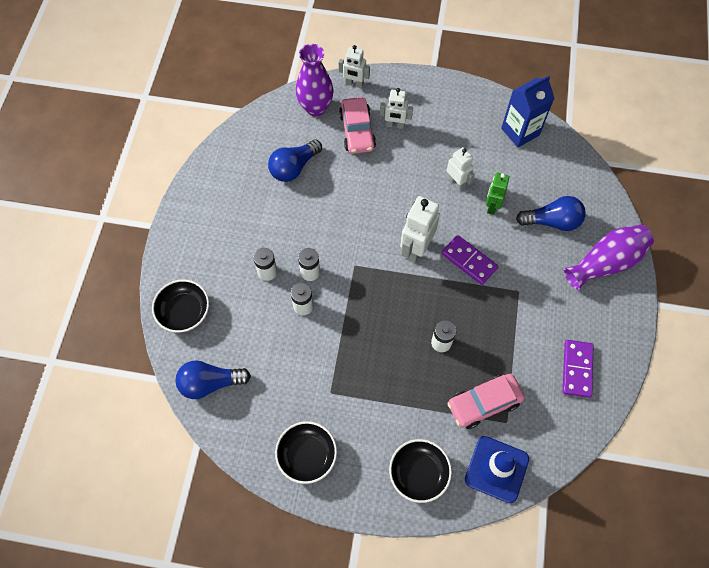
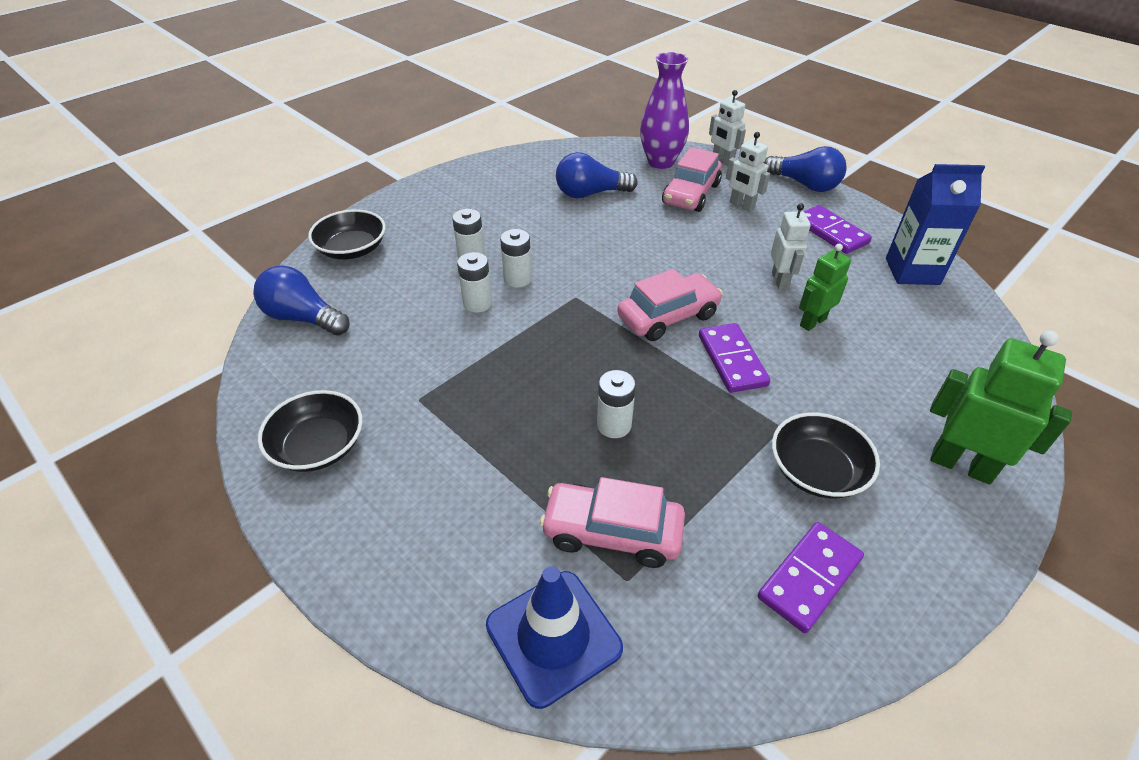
camera: 35 degrees right, 20 degrees down
(415, 249) = (668, 316): white robot -> pink car
(418, 473) = (432, 561): black bowl -> black bowl (817, 471)
(460, 121) = (831, 232): none -> purple domino
(552, 221) = (897, 376): blue light bulb -> blue light bulb (804, 184)
(605, 263) = (961, 465): purple vase -> green robot

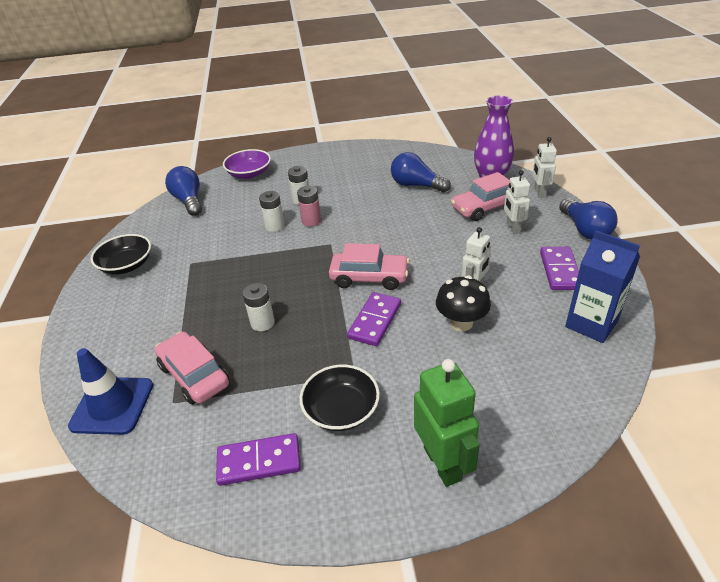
camera: 40 degrees right, 5 degrees down
(352, 249) = (249, 173): black bowl -> purple bowl
(517, 279) = (311, 221): white battery -> pink battery
(812, 322) = (461, 323): green robot -> black mushroom

